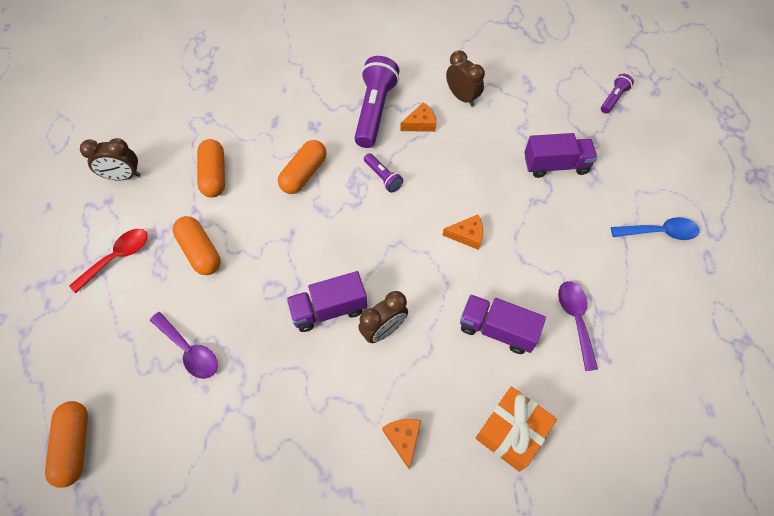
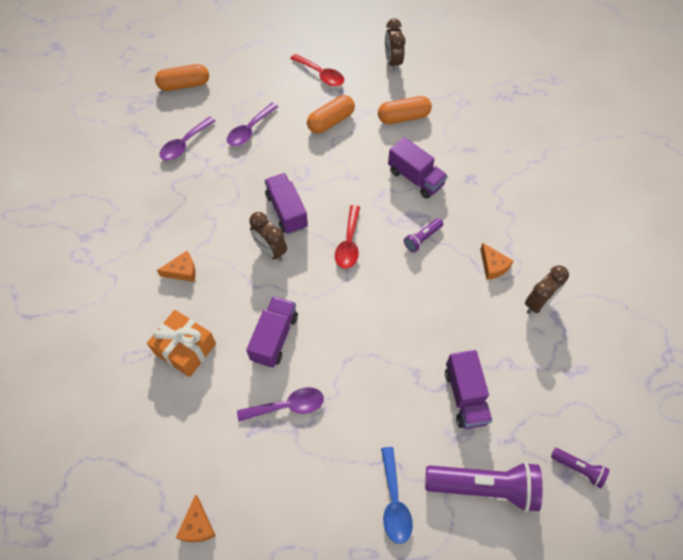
camera: 85 degrees right, 0 degrees up
(192, 442) = (185, 144): none -> purple spoon
(304, 174) = (415, 178): orange capsule -> purple truck
(374, 111) = (500, 225): purple flashlight -> purple flashlight (484, 486)
(381, 246) = (349, 243): none -> red spoon
(467, 235) = (368, 311): orange cheese -> orange cheese (197, 525)

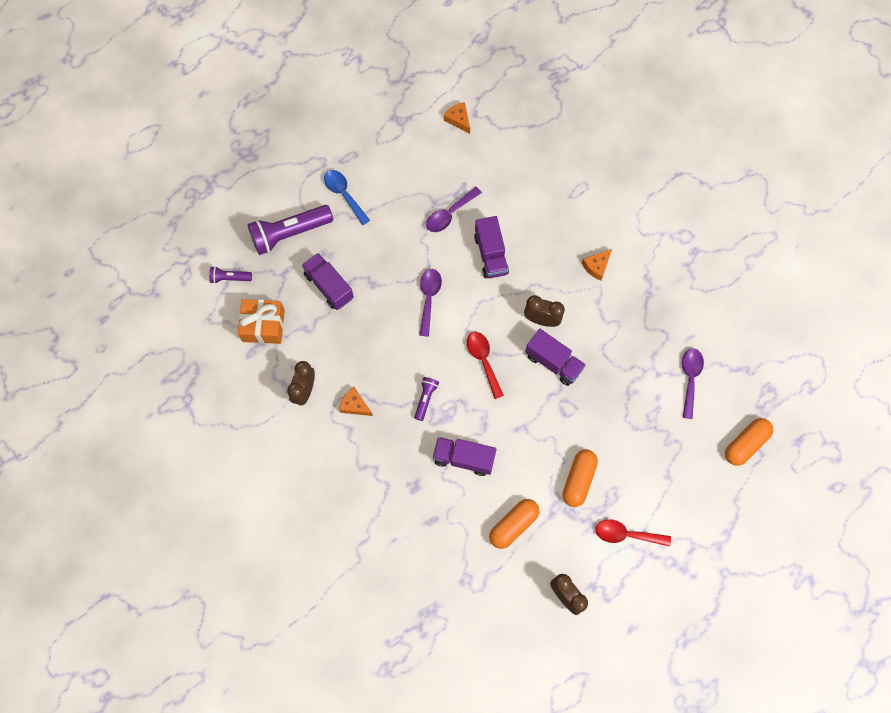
camera: 150 degrees right, 10 degrees up
(185, 348) = (548, 213): orange gift -> orange gift (263, 325)
(250, 130) = (645, 427): purple spoon -> purple spoon (429, 298)

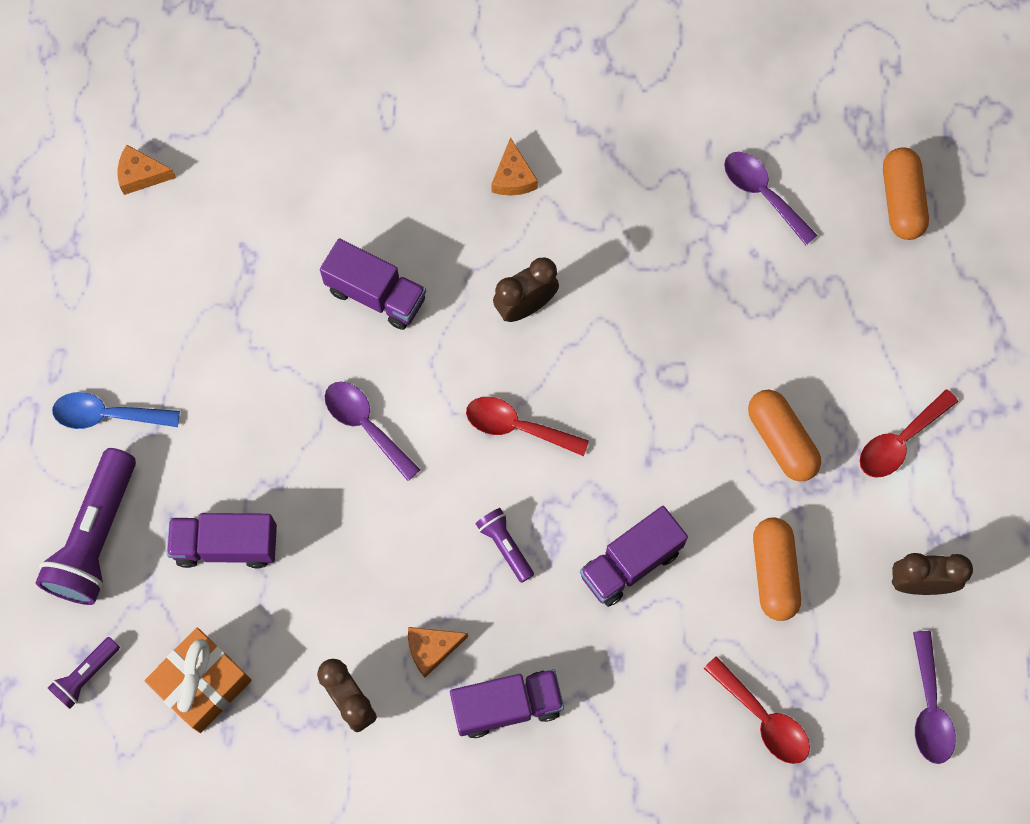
camera: 50 degrees left, 0 degrees up
(442, 572) = (762, 718): none -> red spoon
(450, 214) = (269, 299): purple spoon -> purple spoon (929, 707)
(553, 362) = (597, 340): purple truck -> purple truck (507, 706)

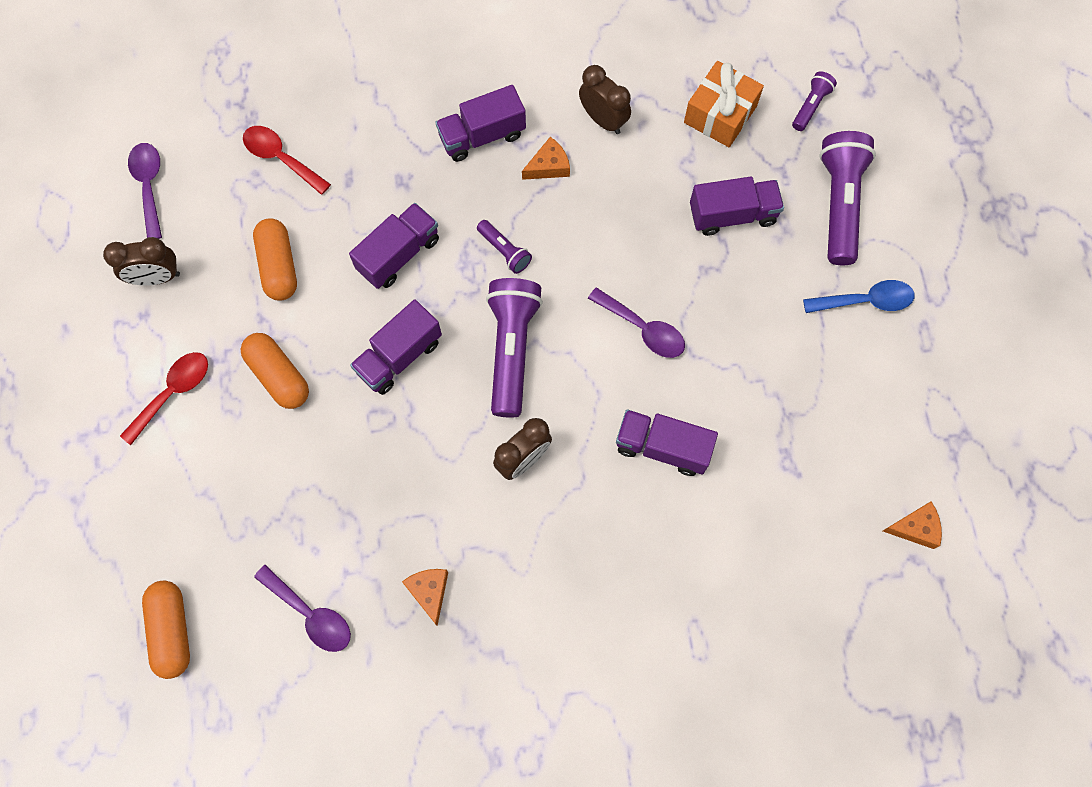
camera: 170 degrees right, 0 degrees up
(513, 177) = (558, 589): orange cheese -> orange cheese (429, 592)
(517, 427) = (511, 349): red spoon -> purple flashlight
(644, 440) = (399, 356): none -> purple truck

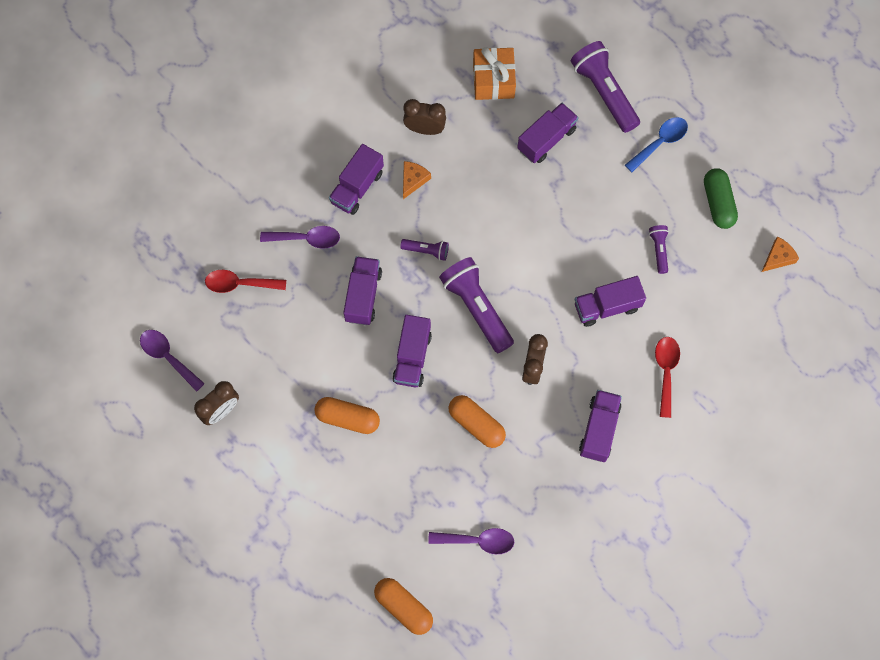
camera: 35 degrees left, 0 degrees up
(173, 393) = (290, 473): red spoon -> red spoon (666, 372)
(278, 266) = (293, 352): orange capsule -> orange capsule (476, 424)
(429, 592) = (536, 480): orange cheese -> none
(546, 584) = (599, 430): none -> purple truck
(642, 329) = (544, 244): purple spoon -> purple spoon (306, 239)
(810, 106) = (544, 40): purple flashlight -> purple flashlight (658, 250)
(886, 415) = (718, 203): none -> green capsule

